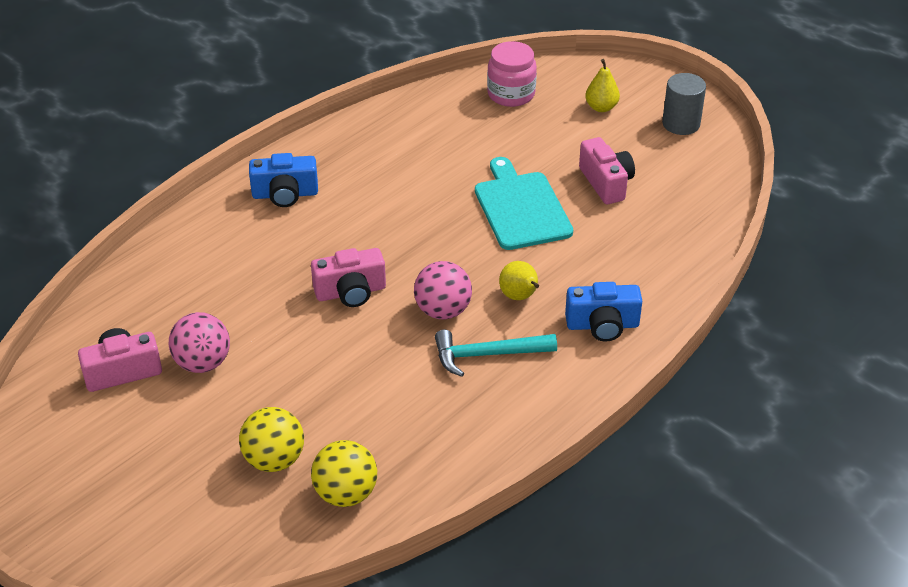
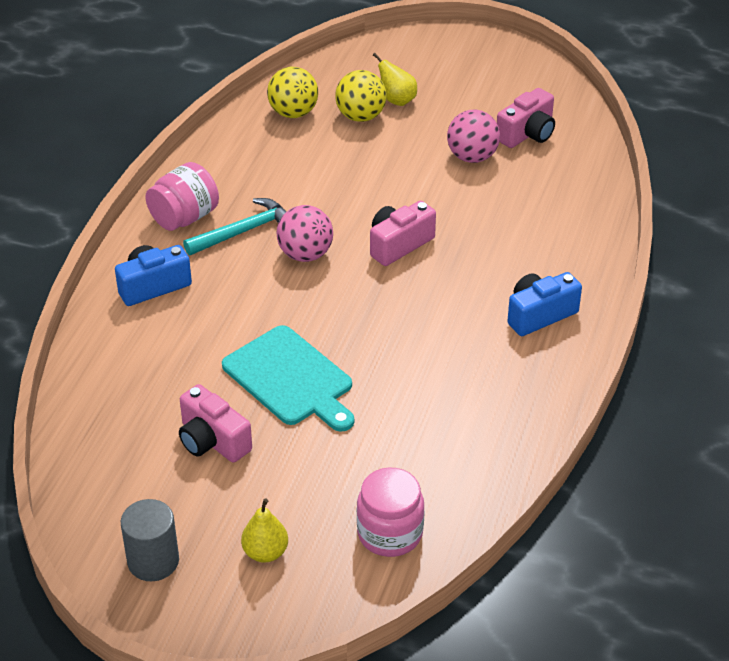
camera: 155 degrees right, 0 degrees up
(519, 297) = (242, 288): yellow pear -> yellow pear (397, 100)
(539, 391) = (184, 217): none -> pink jar

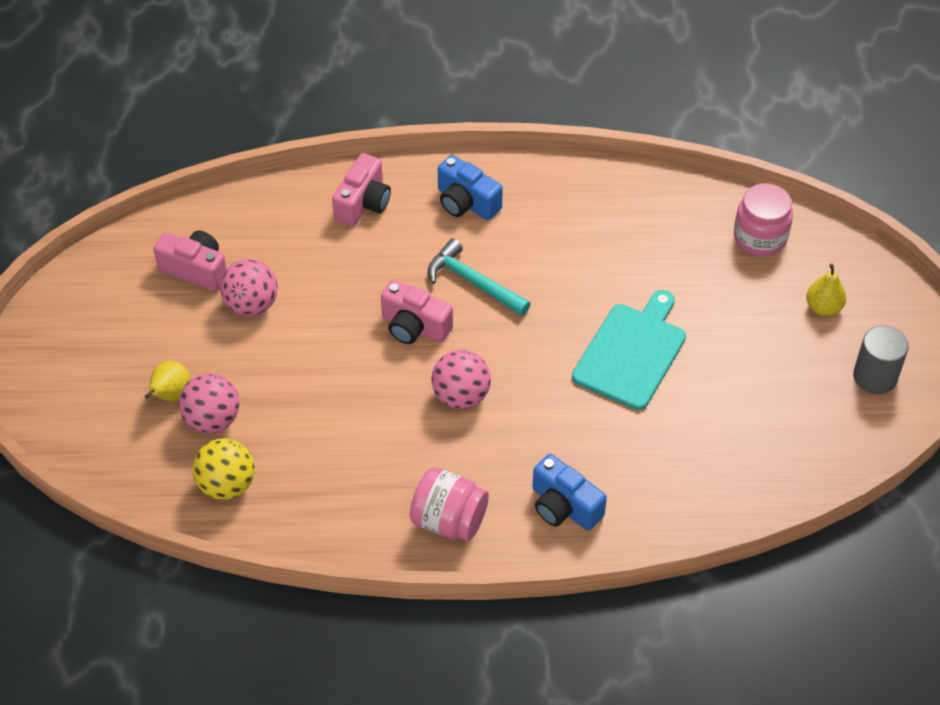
camera: 110 degrees left, 10 degrees up
(212, 441) = (732, 384): pink camera -> pink camera (363, 203)
(244, 231) = (448, 459): turquoise hammer -> turquoise hammer (473, 282)
(360, 116) = (212, 420): yellow ball -> pink ball

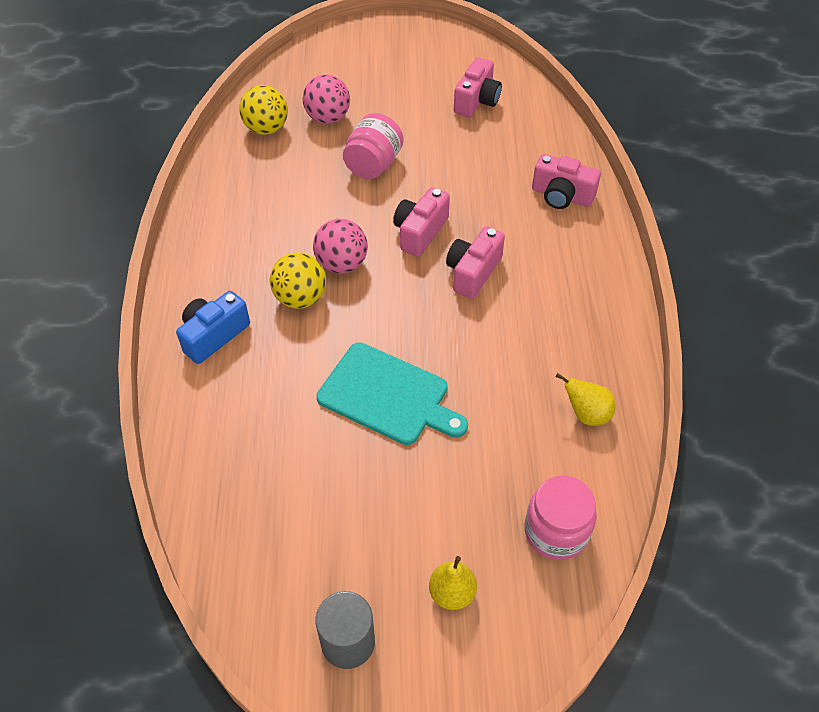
camera: 90 degrees right, 0 degrees up
(171, 395) = (352, 96): yellow pear -> yellow pear (586, 414)
(251, 304) = (442, 133): pink ball -> none
(449, 520) = (212, 256): pink jar -> pink jar (373, 165)
(466, 202) = (573, 267): blue camera -> none
(473, 282) = (473, 272): turquoise hammer -> pink camera
(510, 431) = (300, 298): none -> yellow ball

